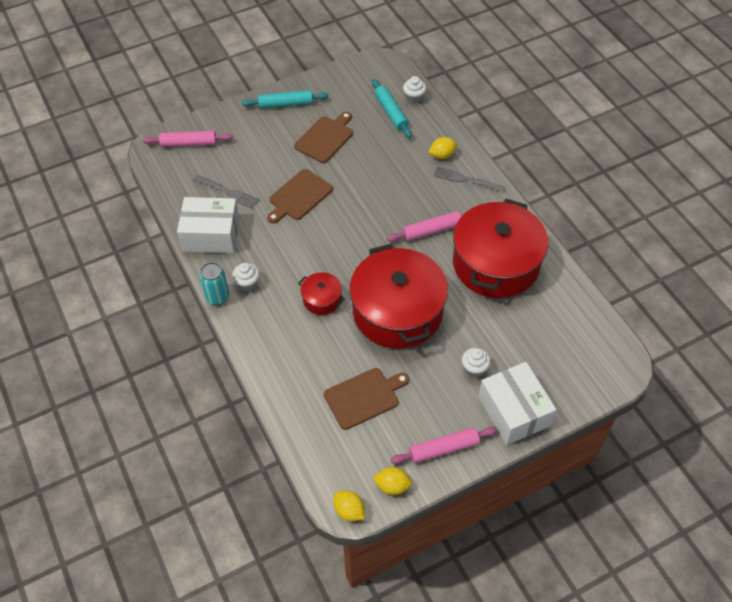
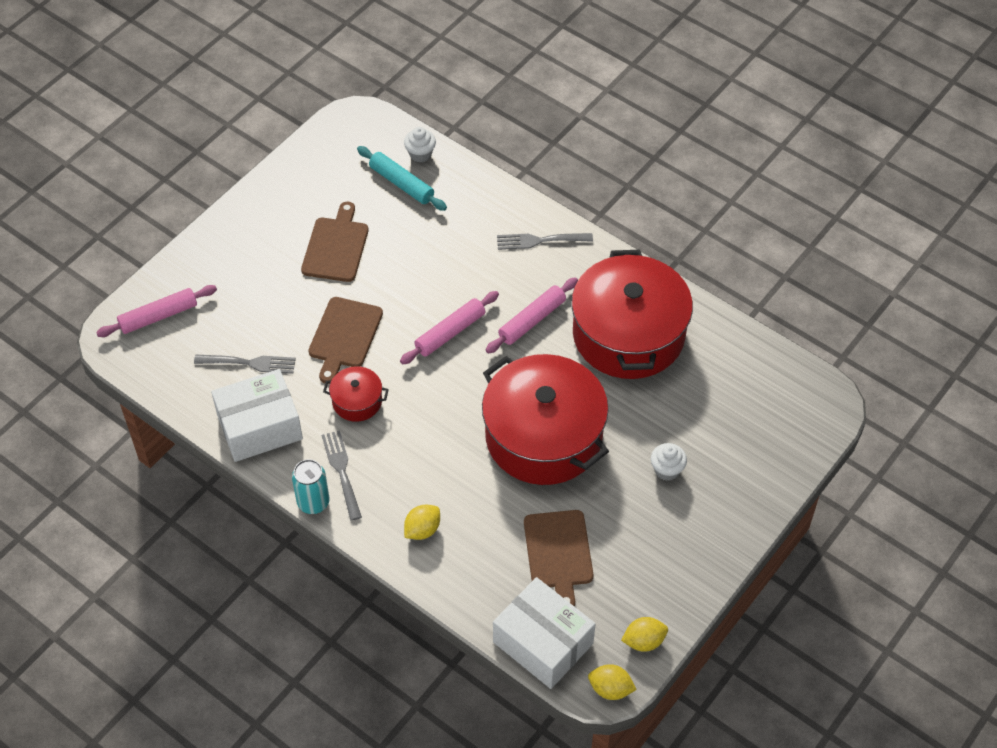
camera: 25 degrees left, 0 degrees up
(247, 283) = (342, 471): white cupcake -> grey fork
(286, 104) = (258, 218): turquoise rolling pin -> none
(322, 299) = (445, 456): red pot -> red pot (357, 401)
(364, 397) = (558, 553): brown cutting board -> brown cutting board turned 135 degrees clockwise
(442, 155) = (495, 219): yellow lemon -> yellow lemon (422, 530)
(444, 448) = (679, 575): pink rolling pin -> pink rolling pin (450, 333)
(514, 411) = (735, 502): white box -> white box (543, 643)

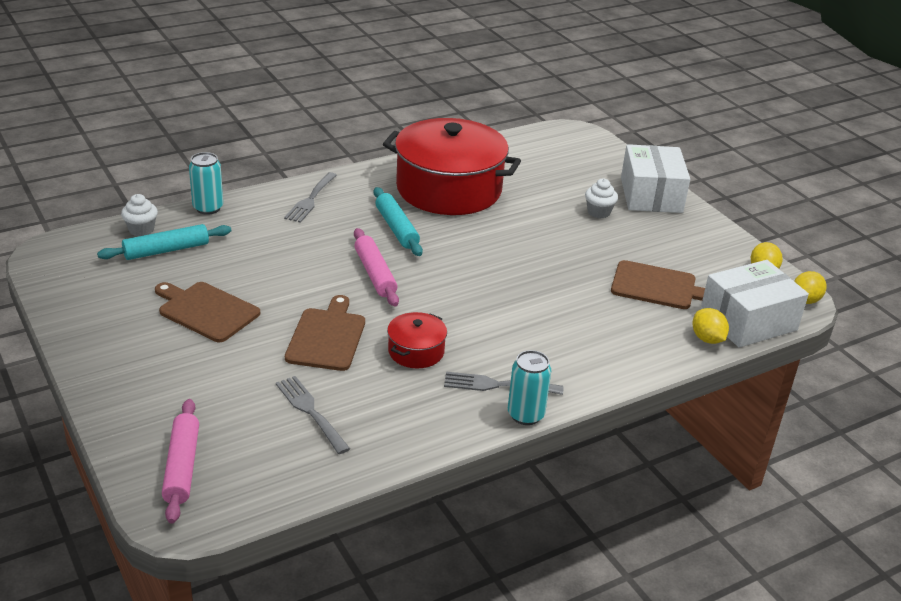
camera: 70 degrees left, 20 degrees down
(249, 363) = (310, 412): grey fork -> grey fork turned 60 degrees counterclockwise
(259, 426) = (403, 427): white box -> white box (651, 195)
(344, 336) = (327, 337): brown cutting board -> brown cutting board turned 120 degrees counterclockwise
(422, 530) = (595, 353): yellow lemon -> yellow lemon (707, 339)
(480, 179) = (208, 208): none -> turquoise can
(532, 320) = (396, 228): pink rolling pin -> turquoise rolling pin
(544, 436) = (528, 258): red pot -> none

